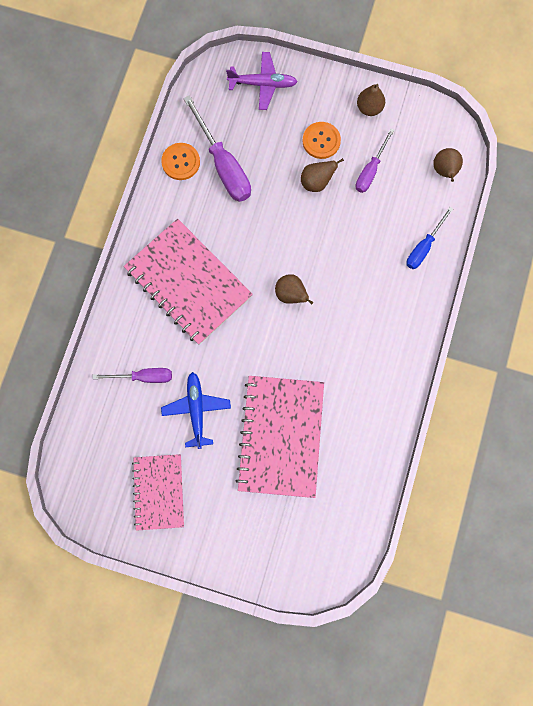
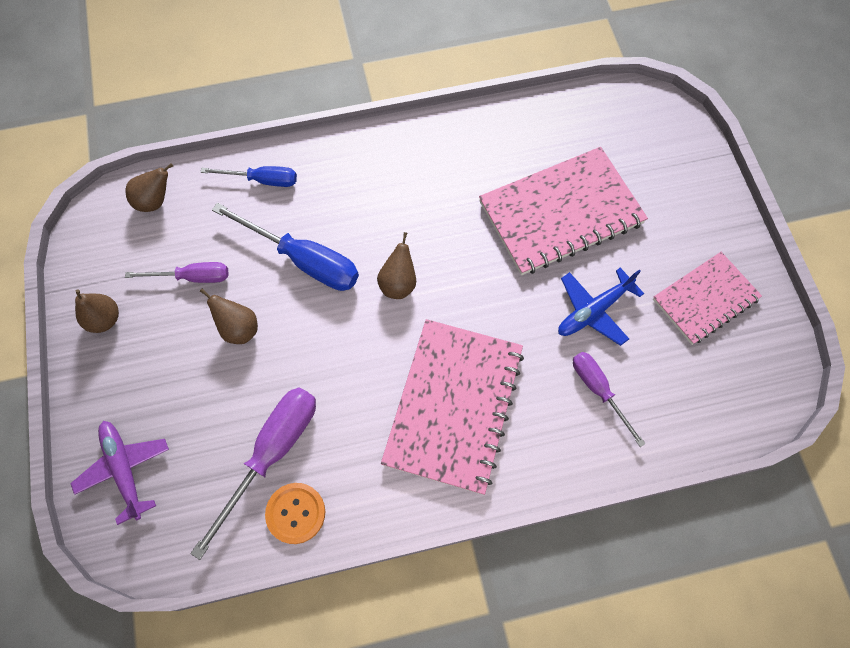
camera: 120 degrees left, 10 degrees down
(321, 141) = (178, 352): orange button -> none
(344, 244) = (303, 260): none -> blue screwdriver

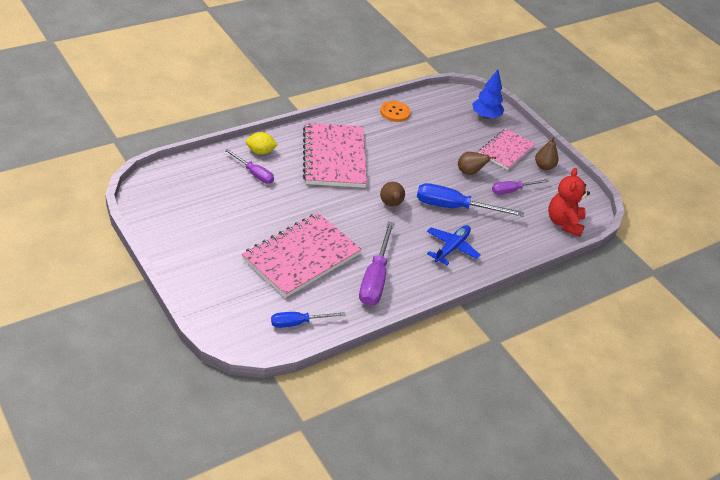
camera: 155 degrees right, 25 degrees down
(125, 470) = (485, 116): purple plane -> blue tree
(155, 201) = (564, 223): brown pear -> red teddy bear
(262, 180) = (508, 244): blue screwdriver -> blue screwdriver (298, 323)
(272, 454) = (419, 129): purple screwdriver -> purple screwdriver (375, 278)
(577, 444) = (260, 152): none -> yellow lemon
(594, 310) = (265, 208): blue plane -> blue plane (451, 248)
(705, 299) = (194, 224): pink notebook -> pink notebook (506, 150)

